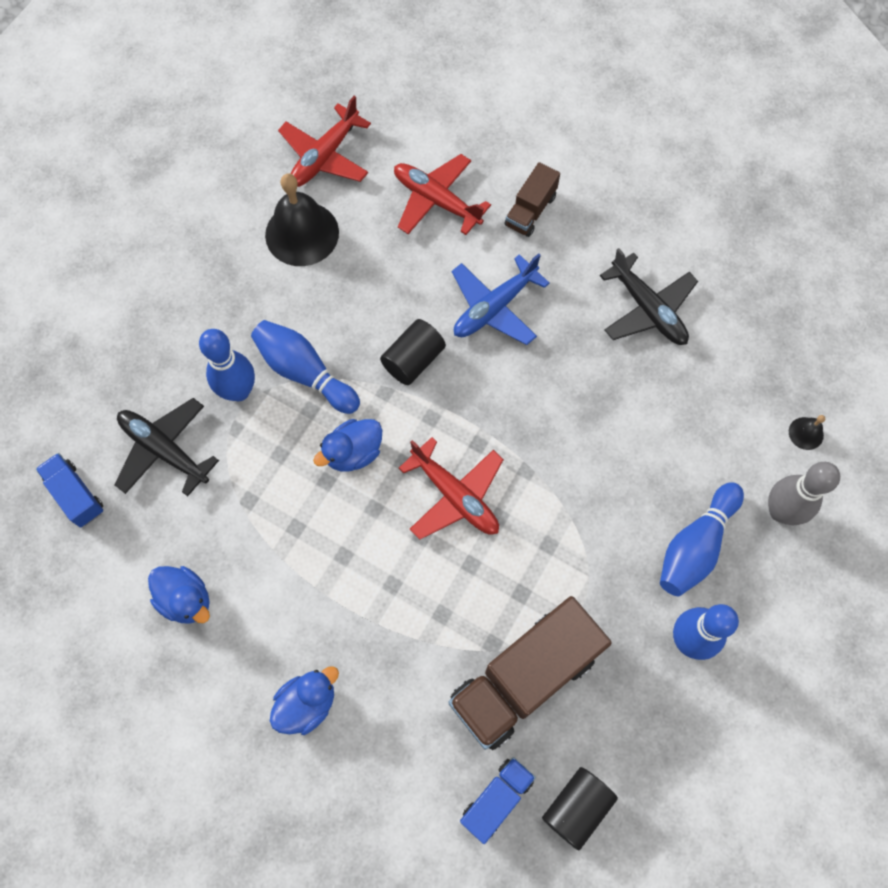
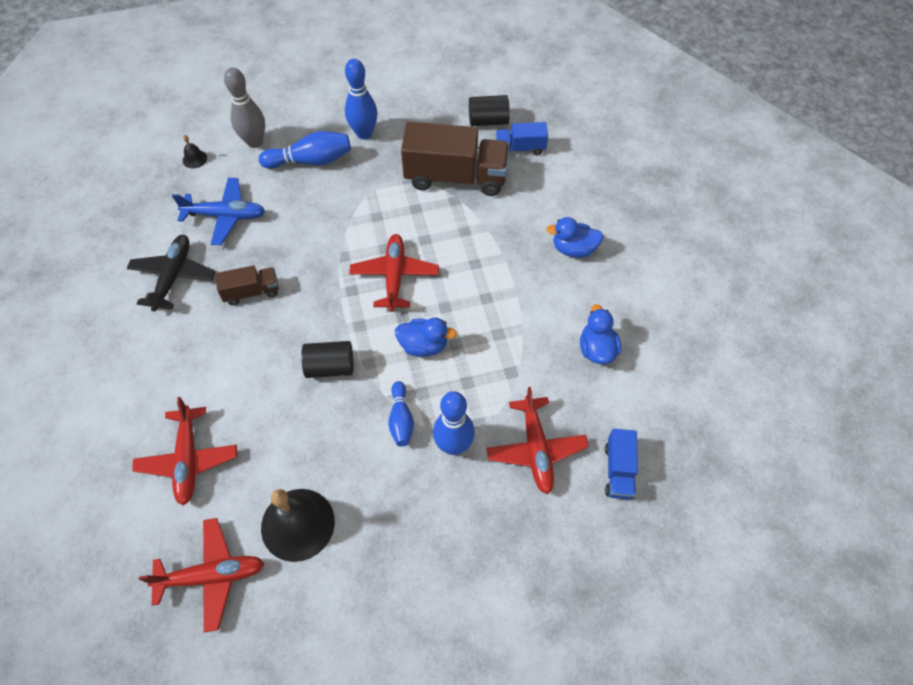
camera: 135 degrees left, 10 degrees down
(164, 450) = (536, 449): black plane -> red plane
(305, 372) = (401, 419): blue bowling pin -> blue bowling pin, size x0.64
(494, 307) = (248, 354): blue plane -> blue plane (226, 216)
(530, 210) = (147, 394): brown truck -> brown truck (251, 292)

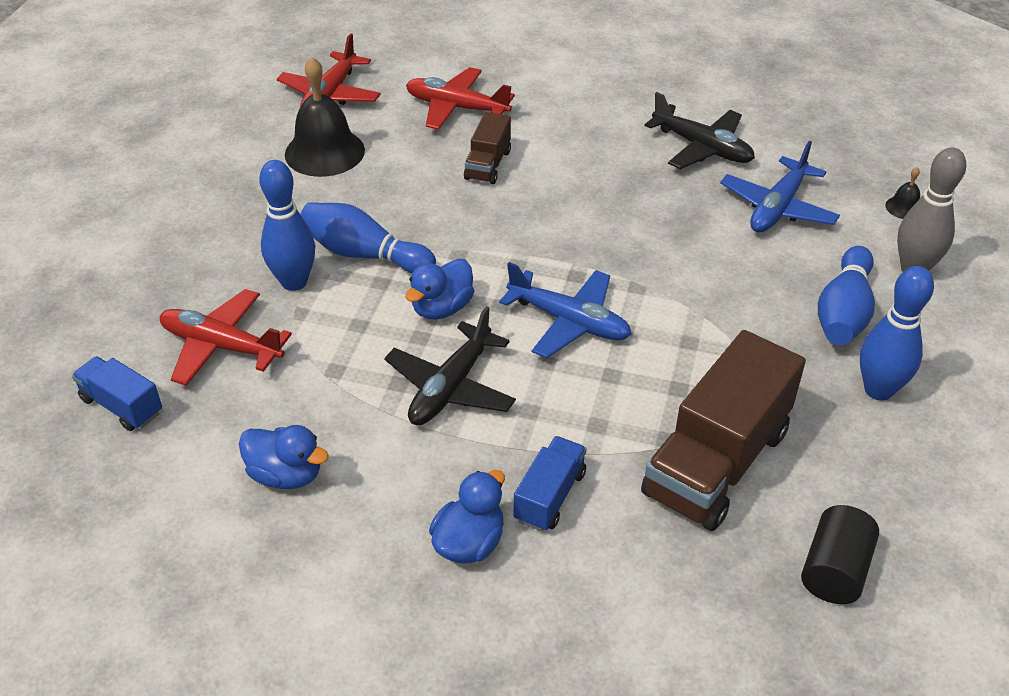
camera: 120 degrees right, 15 degrees down
(251, 292) = (635, 197): brown truck -> brown truck (488, 165)
(330, 367) = (479, 224): black cylinder -> none
(394, 276) = (569, 322): red plane -> blue plane
(401, 419) = (364, 254): blue bowling pin -> blue bowling pin, size x1.57
(483, 307) = (450, 387): none -> black plane
(520, 148) = (737, 584): blue truck -> blue truck (549, 496)

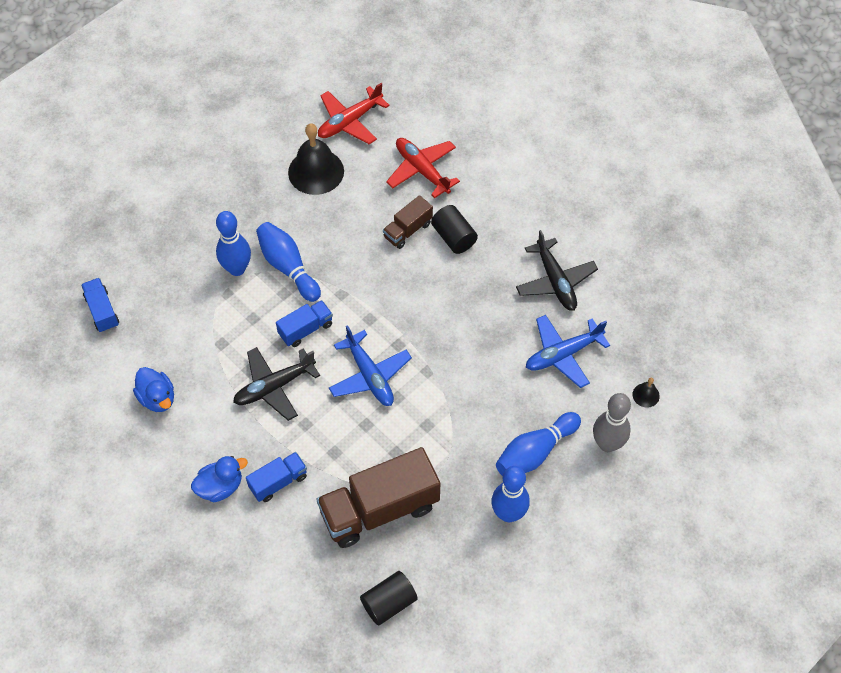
camera: 30 degrees right, 15 degrees up
(221, 346) = (172, 296): red plane -> none
(442, 308) = (305, 329): blue duck -> blue truck
(549, 151) = (454, 237): none -> black cylinder

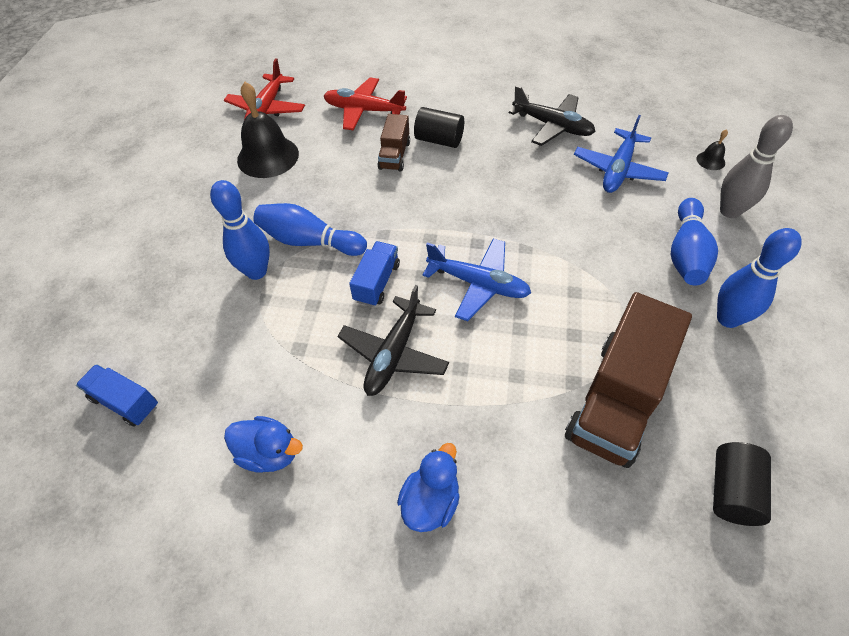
camera: 35 degrees left, 5 degrees down
(278, 482) = (489, 447): blue truck -> none

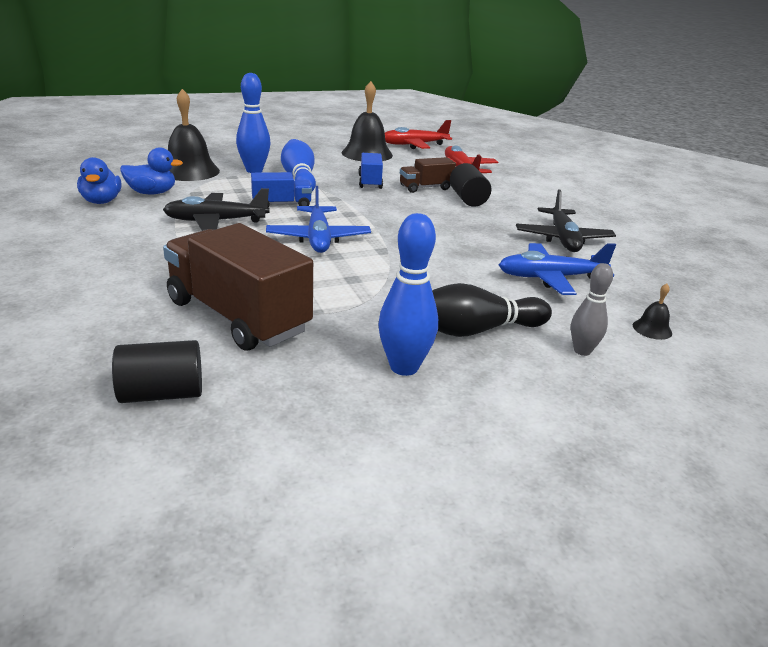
camera: 55 degrees right, 25 degrees down
(125, 402) = (119, 161): blue truck -> blue truck (370, 182)
(217, 334) = (189, 171): none -> black bell
(430, 501) = (84, 255): blue duck -> blue duck (152, 193)
(617, 399) = (238, 316): brown truck -> brown truck turned 45 degrees clockwise
(686, 253) = (475, 330): blue bowling pin -> black bowling pin
(729, 211) = (582, 351): grey bowling pin -> grey bowling pin, size x0.64

